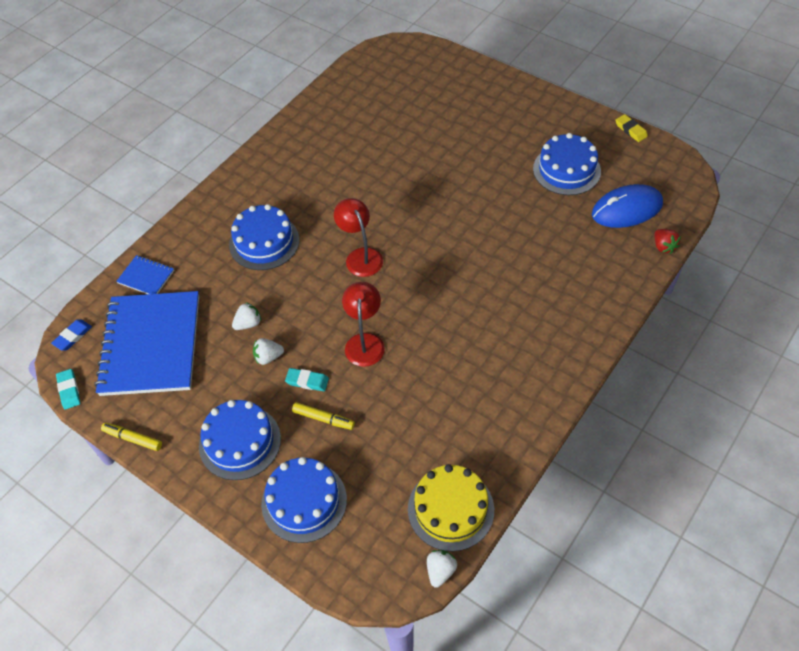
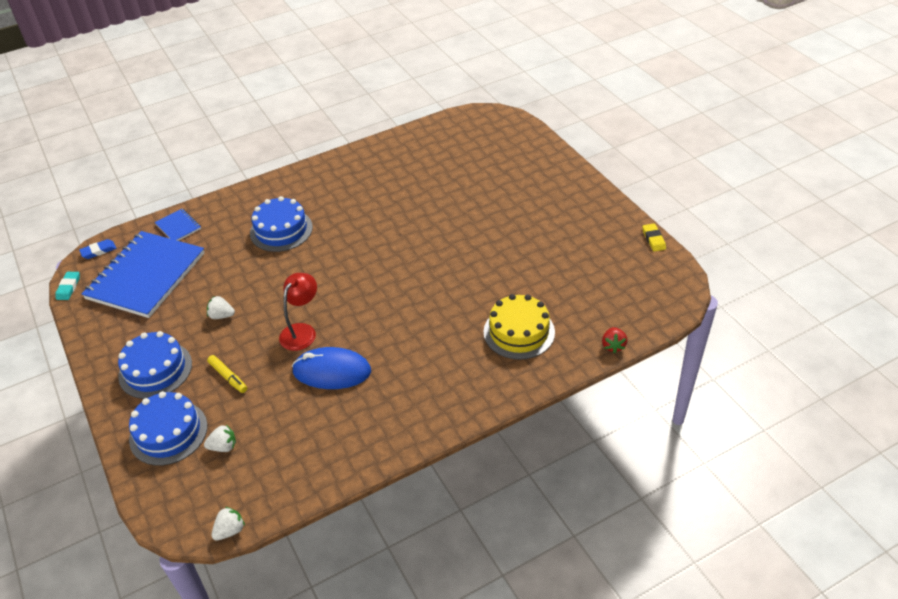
camera: 25 degrees right, 10 degrees down
(133, 439) = (85, 338): yellow marker -> none
(248, 324) = (225, 286): white strawberry -> white strawberry (223, 447)
(307, 381) = (237, 344): turquoise eraser -> none
(360, 256) = (347, 265): red lamp -> none
(451, 509) = (273, 486): yellow cake -> yellow cake (519, 332)
(566, 170) = (570, 254): blue cake -> none
(627, 209) = (601, 303): blue mouse -> blue mouse (332, 371)

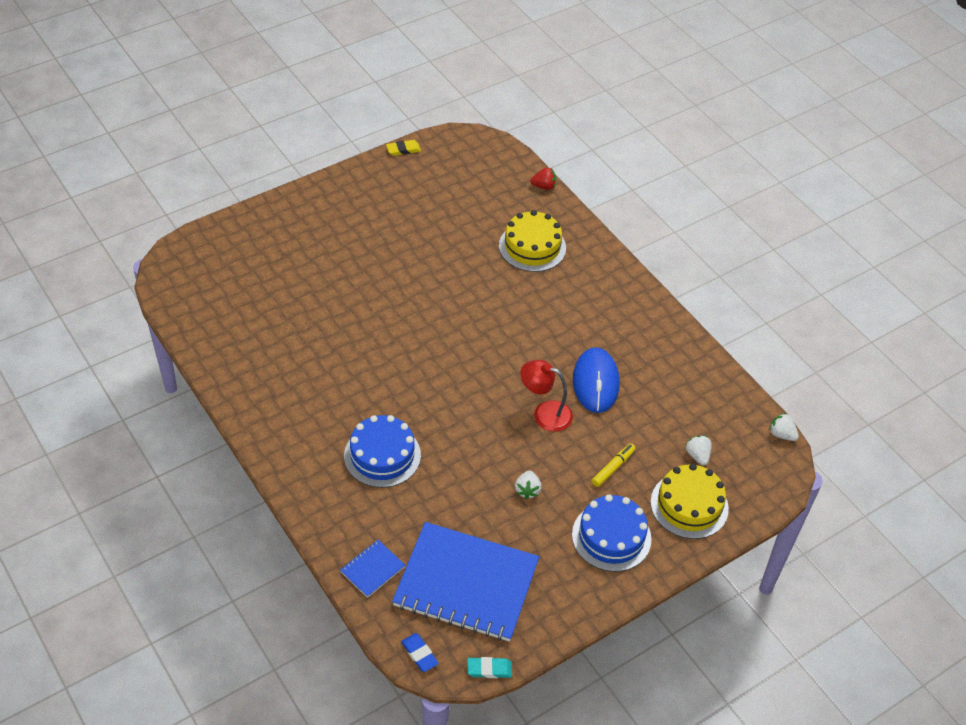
camera: 100 degrees left, 5 degrees up
(168, 432) = (689, 505): blue cake -> yellow cake

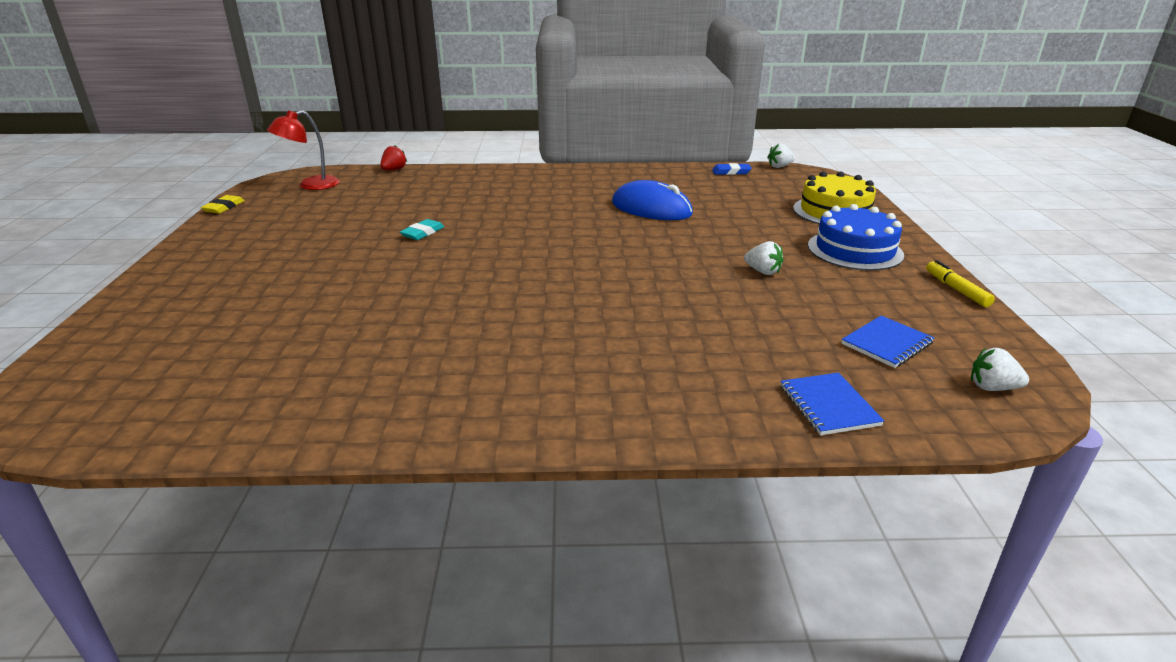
camera: 55 degrees left, 20 degrees down
(382, 455) = (632, 340): blue cake -> none
(419, 654) = (1004, 412): blue eraser -> blue eraser (731, 172)
(466, 584) = (887, 344): blue notebook -> blue notebook, size x0.42
(489, 669) = (1038, 367): turquoise eraser -> turquoise eraser (422, 233)
(532, 247) = (453, 190): yellow cake -> none
(544, 413) = (665, 237): red lamp -> red lamp (311, 185)
(613, 468) = (765, 228): yellow marker -> yellow marker (956, 289)
(697, 455) = (778, 195): white strawberry -> white strawberry (992, 387)

